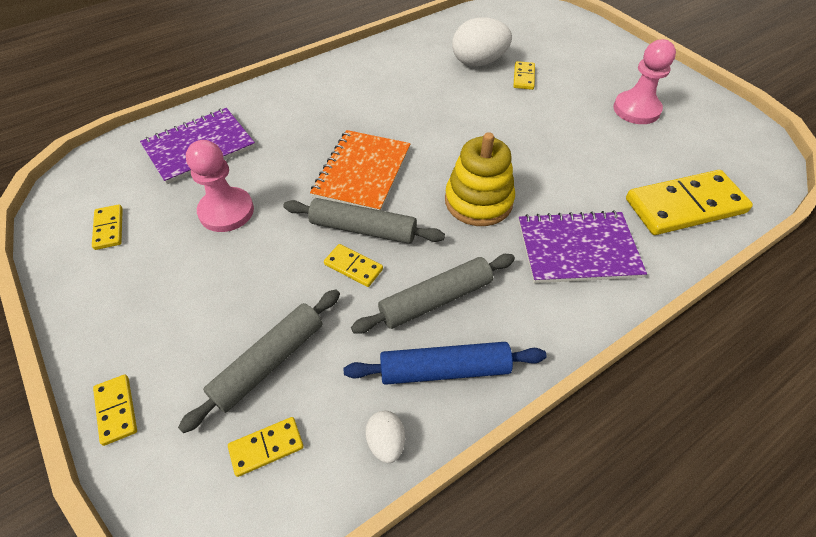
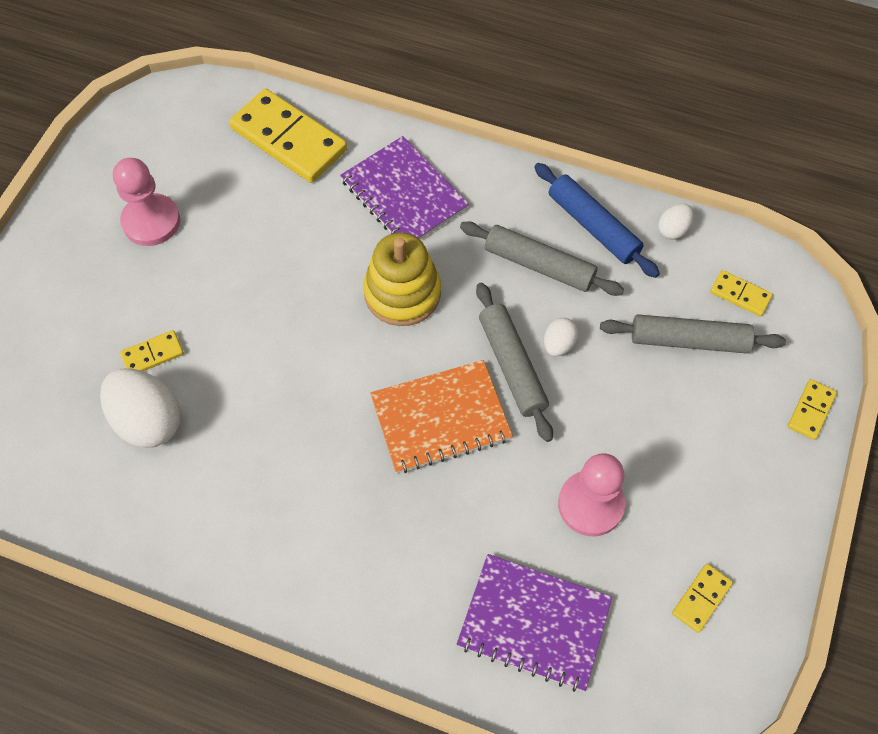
camera: 125 degrees left, 10 degrees up
(353, 267) = (558, 344): yellow domino -> white egg

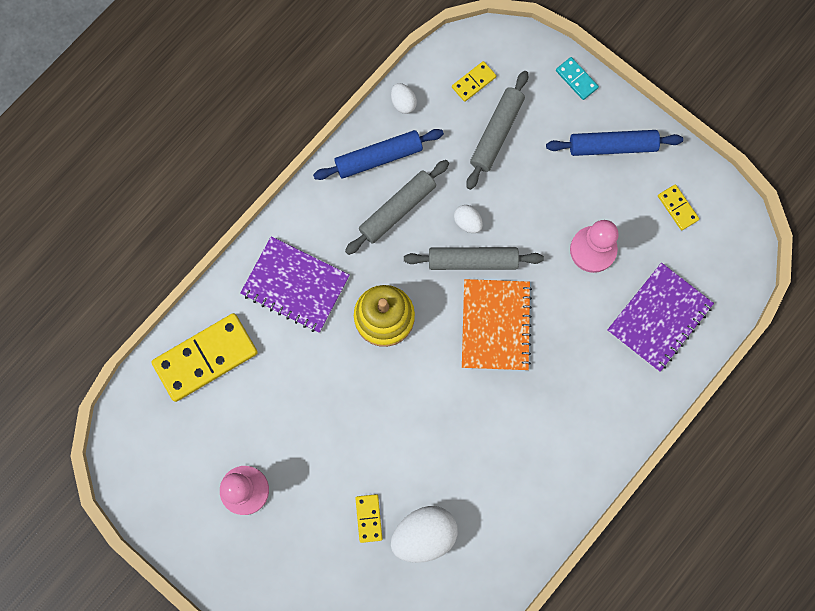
camera: 70 degrees left, 15 degrees up
(404, 194) = (295, 285): purple notebook -> purple notebook turned 45 degrees clockwise
(744, 484) = (612, 146): none -> blue rolling pin
(811, 411) = (576, 79): yellow domino -> turquoise domino

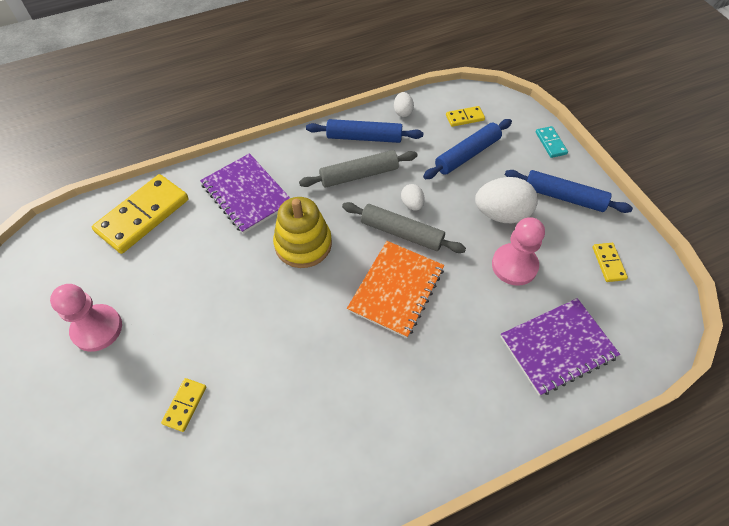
camera: 25 degrees right, 20 degrees down
(205, 358) = (143, 215): yellow domino -> yellow domino turned 45 degrees counterclockwise
(424, 534) = (226, 447): white egg -> white egg (501, 214)
(496, 133) = (467, 154): grey rolling pin -> blue rolling pin

